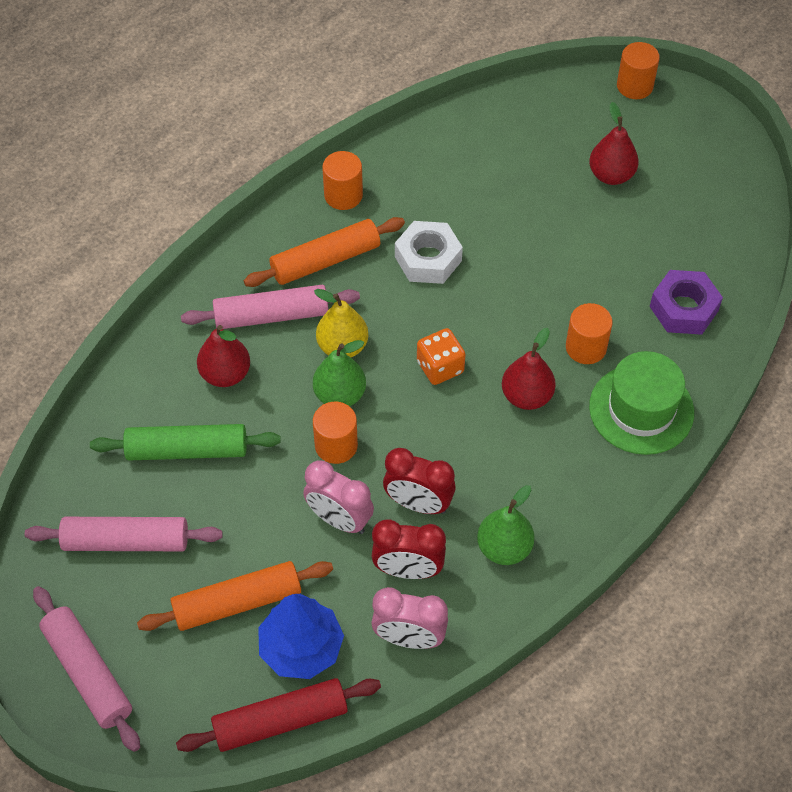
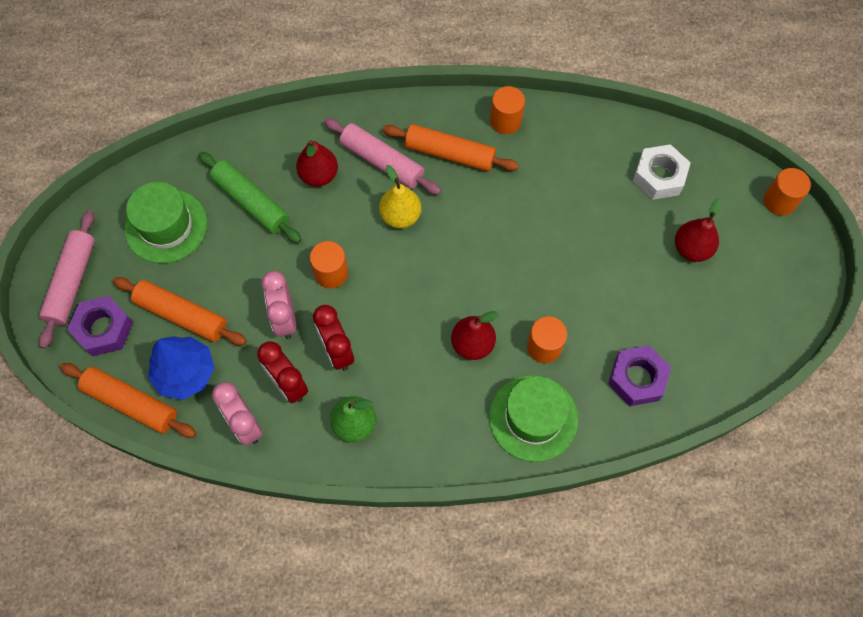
camera: 45 degrees right, 10 degrees up
(126, 541) = (166, 226): pink rolling pin -> green hat
(173, 684) = (103, 329): none -> purple nut
(280, 720) = (131, 403): red rolling pin -> orange rolling pin
(340, 395) = (366, 244): green pear -> none
(428, 259) = (511, 205): white nut -> white nut (659, 176)
(440, 367) = (442, 279): orange dice -> none

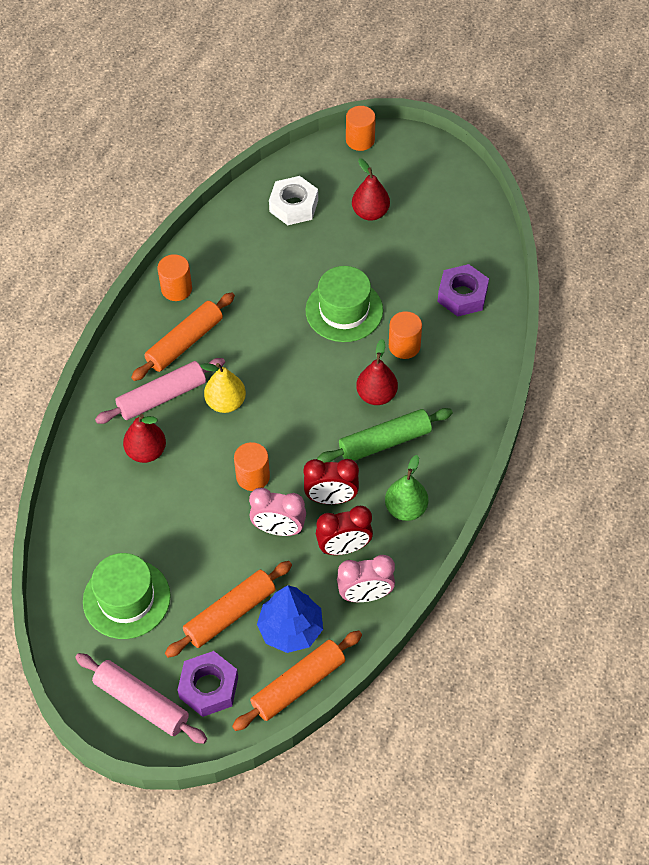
camera: 65 degrees left, 10 degrees down
(251, 202) = (142, 517): green rolling pin -> green rolling pin (384, 442)
(533, 418) = (462, 378): green hat -> green hat (344, 310)

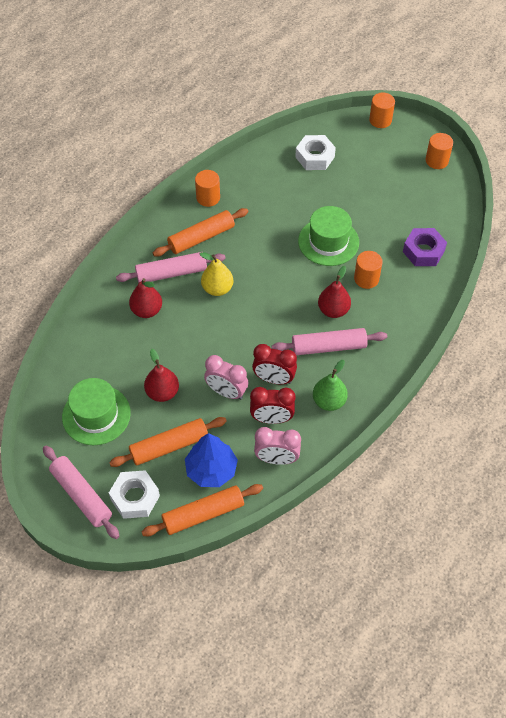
camera: 15 degrees right, 0 degrees up
(209, 687) = (135, 497): purple nut -> white nut
(253, 477) = (220, 348): orange cylinder -> orange cylinder (436, 160)
(370, 213) = (371, 174): red pear -> red pear (162, 392)
(384, 442) = (328, 346): green rolling pin -> pink rolling pin

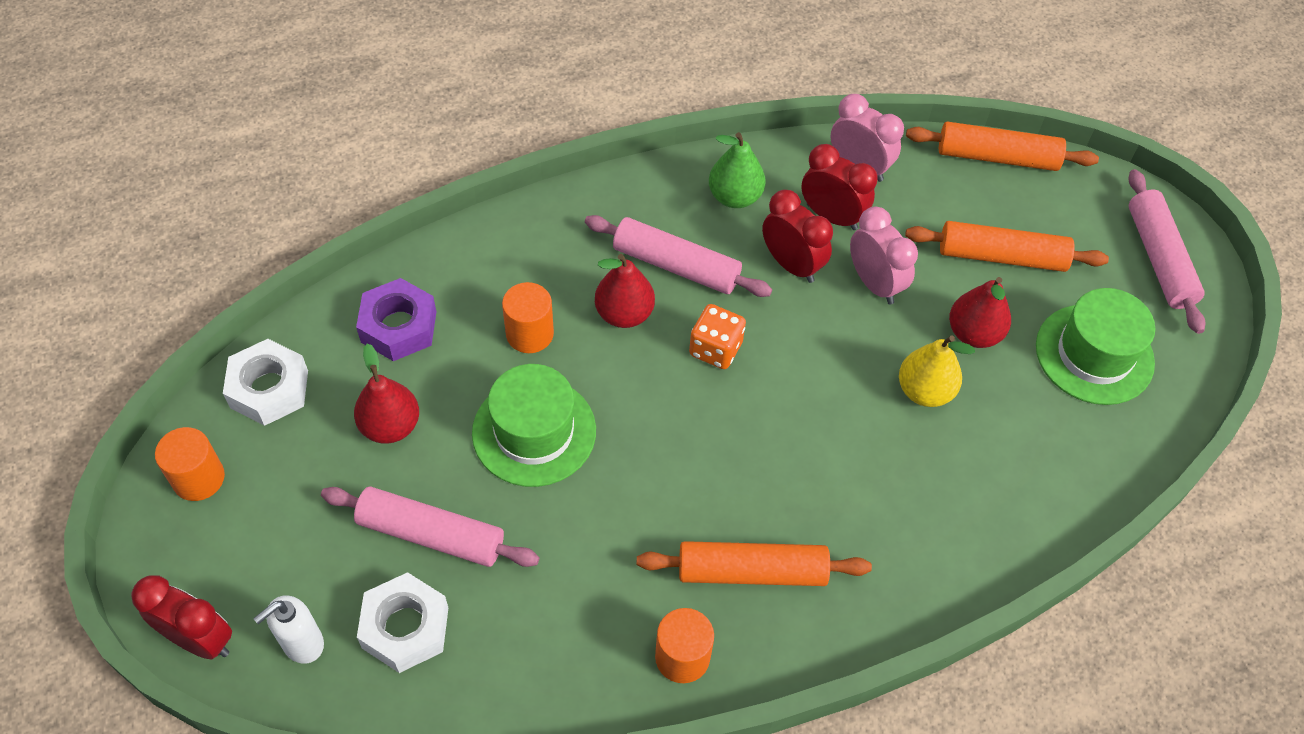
camera: 150 degrees left, 0 degrees up
(135, 497) = (1082, 219): white nut -> white nut (269, 389)
(147, 310) = (931, 481): red pear -> red pear (390, 426)
(171, 273) = (849, 528): pink rolling pin -> pink rolling pin (431, 534)
(211, 469) = (957, 199): blue tree -> none
(217, 288) = (785, 453): yellow pear -> yellow pear (924, 391)
(280, 317) = (715, 349): none -> orange dice
(345, 136) = (302, 643): none -> white soap dispenser
(380, 120) = (199, 639): orange cylinder -> red clock

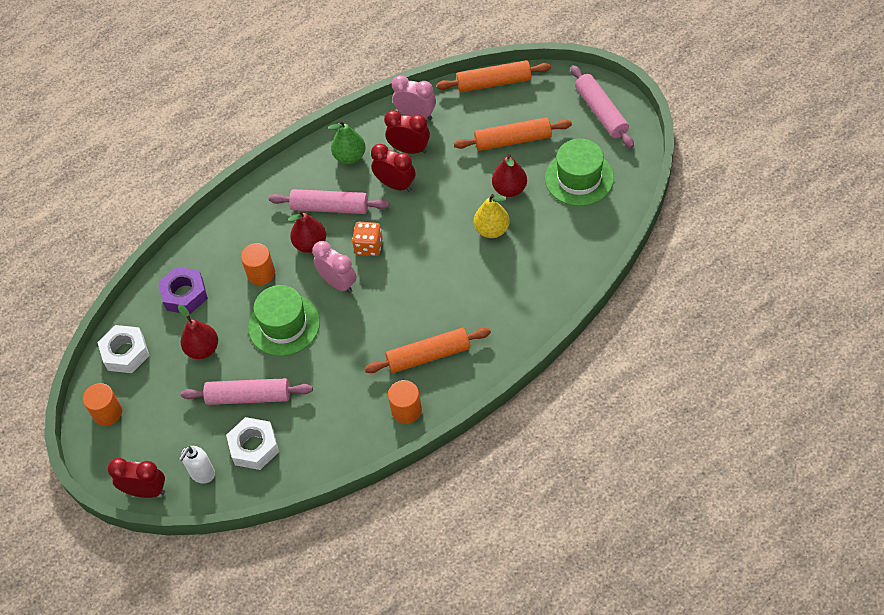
camera: 10 degrees left, 0 degrees up
(874, 283) = (446, 180): pink clock -> pink clock (338, 283)

